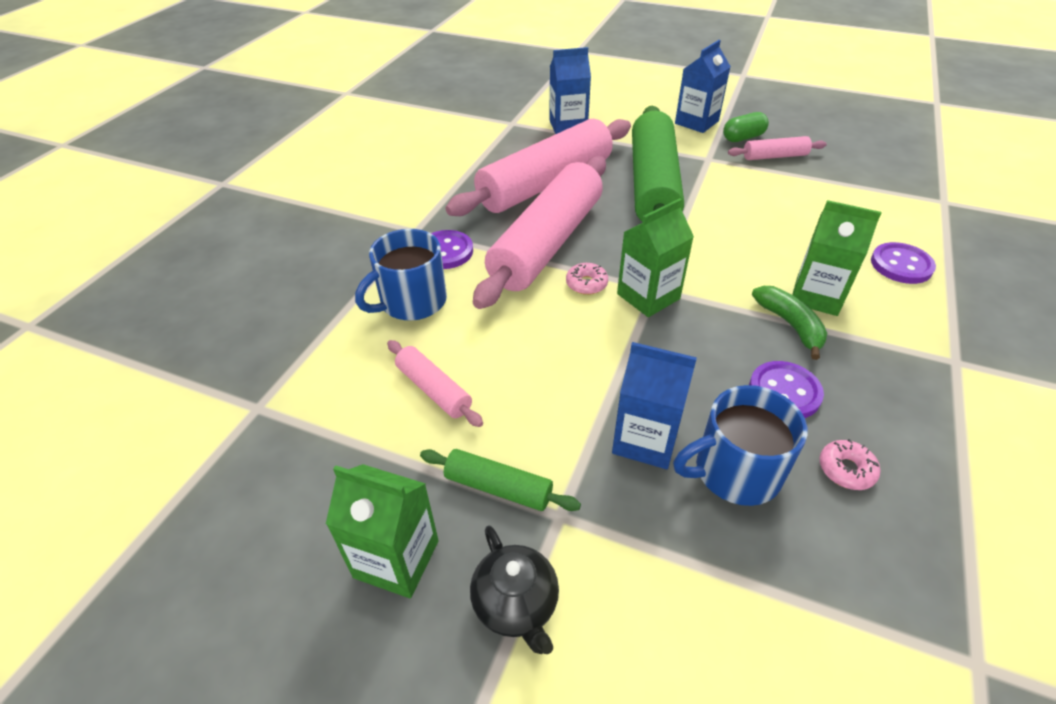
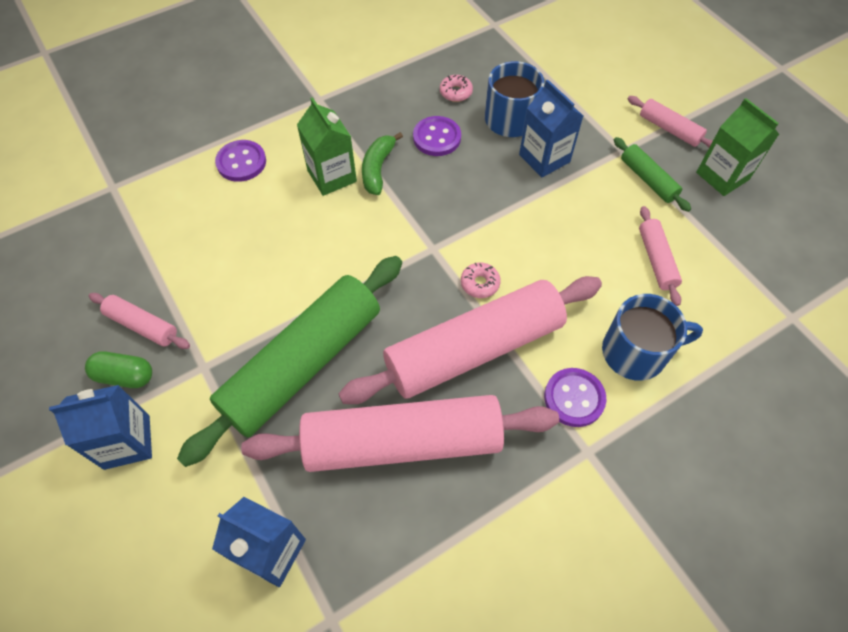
camera: 145 degrees left, 15 degrees up
(516, 604) = (669, 129): black teapot -> pink rolling pin
(648, 296) = (445, 244): green carton -> none

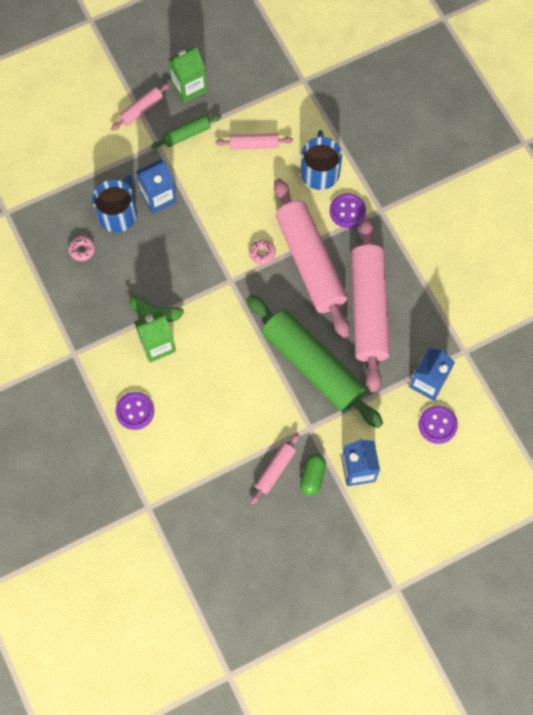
camera: 85 degrees left, 10 degrees up
(437, 138) = (128, 268): purple button -> purple button (437, 425)

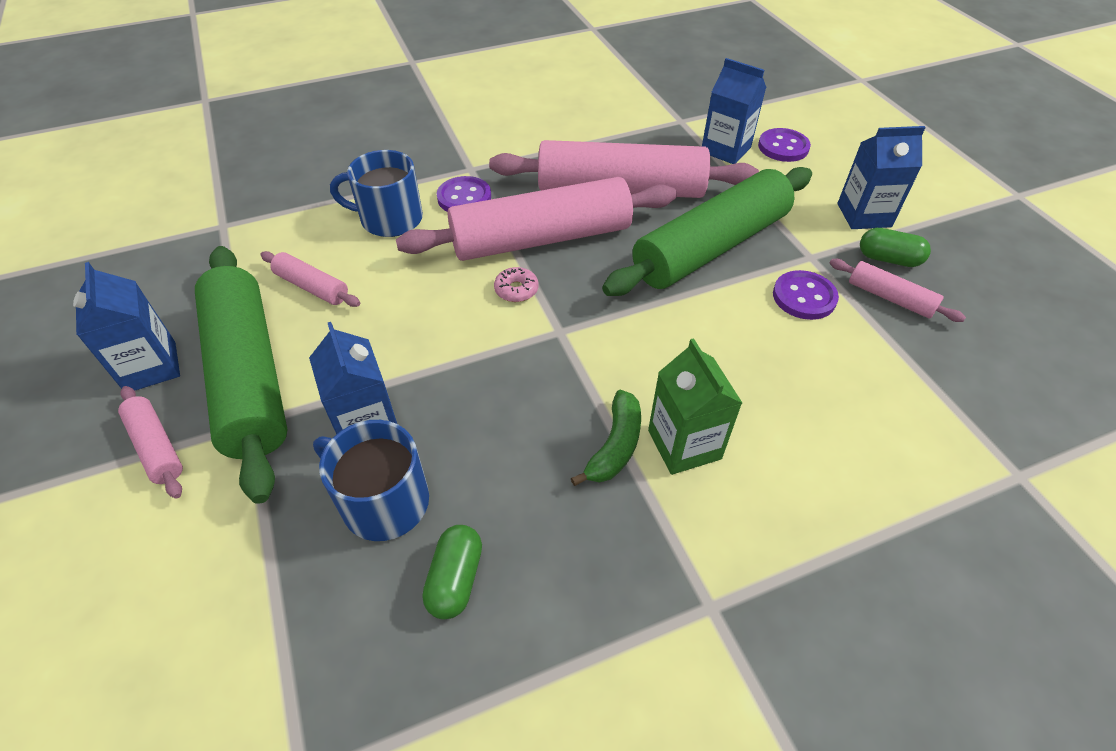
camera: 85 degrees left, 20 degrees down
(82, 250) = (455, 579): pink donut -> green capsule
(135, 411) = (828, 489): purple button -> purple button (804, 297)
(186, 134) = (250, 376): green rolling pin -> green rolling pin, size x2.26
(189, 88) = (151, 367): green carton -> blue carton
(254, 144) = (312, 287): pink rolling pin -> pink rolling pin turned 60 degrees counterclockwise

